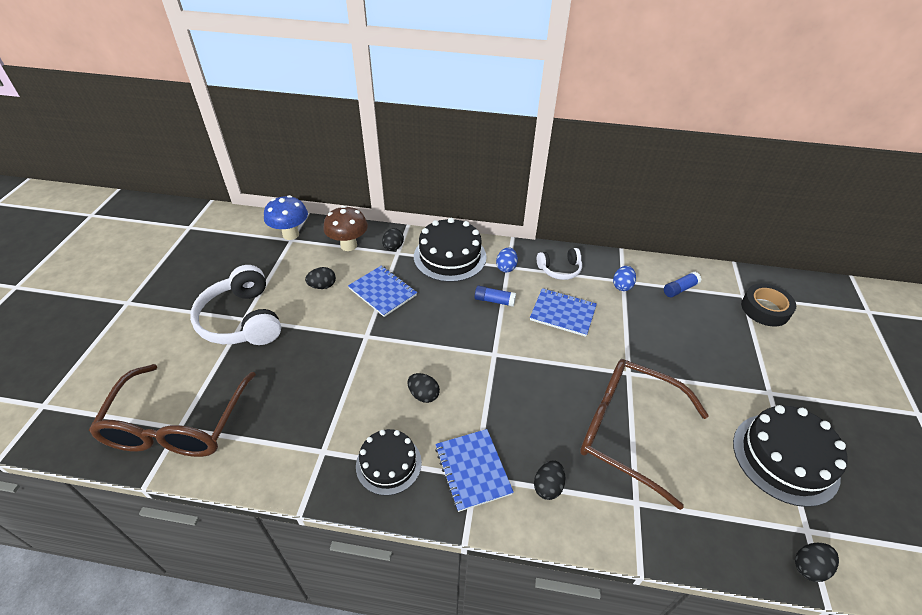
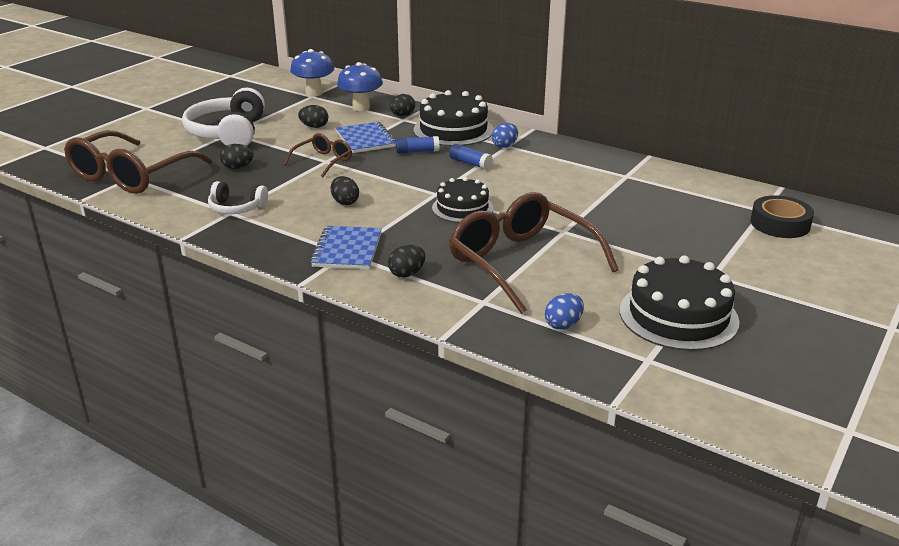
camera: 25 degrees right, 15 degrees down
(348, 245) = (361, 107): brown mushroom -> blue mushroom
(364, 337) = (323, 161): none -> brown glasses
(388, 464) = (278, 230): black cake -> black cake (462, 208)
(560, 269) = (562, 157): white headphones -> white headphones (236, 208)
(563, 313) = (533, 183): blue notebook -> none
(622, 286) = (621, 178): blue egg -> blue egg (563, 325)
(680, 289) = (688, 192): blue glue stick -> blue glue stick (417, 151)
(809, 567) = (622, 378): black egg -> black egg (237, 167)

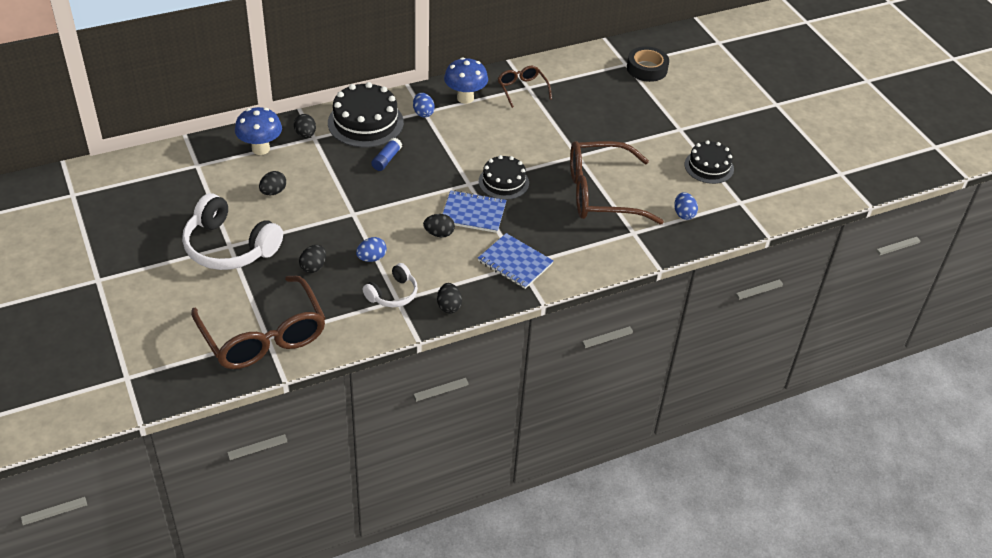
camera: 60 degrees left, 15 degrees up
(275, 185) = (371, 258): none -> blue egg
(314, 93) = (191, 161): blue mushroom -> blue mushroom (465, 98)
(323, 161) = (352, 215): brown glasses -> brown glasses (522, 89)
(366, 139) = (333, 175): blue notebook -> blue notebook (473, 213)
(407, 274) = (572, 249): black egg -> black egg (449, 306)
(470, 163) = (436, 144): blue glue stick -> none
(678, 315) = (709, 167): black cake -> black cake, size x0.64

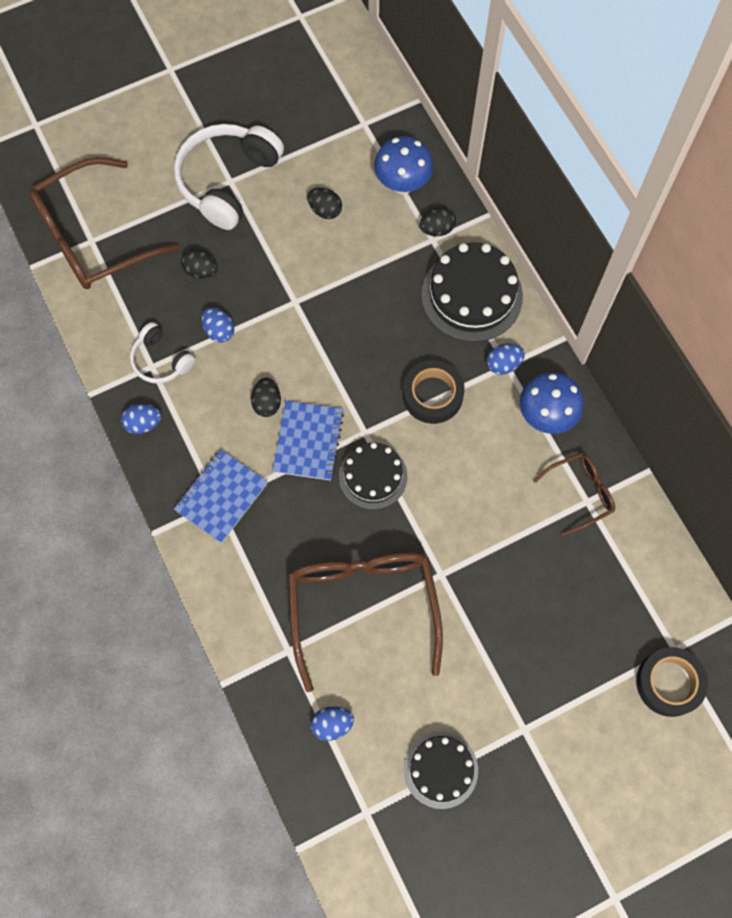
camera: 90 degrees right, 25 degrees up
(386, 159) = (401, 328): blue glue stick -> none
(443, 148) = (432, 395): none -> black tape
(449, 306) = (143, 423): black egg -> blue egg

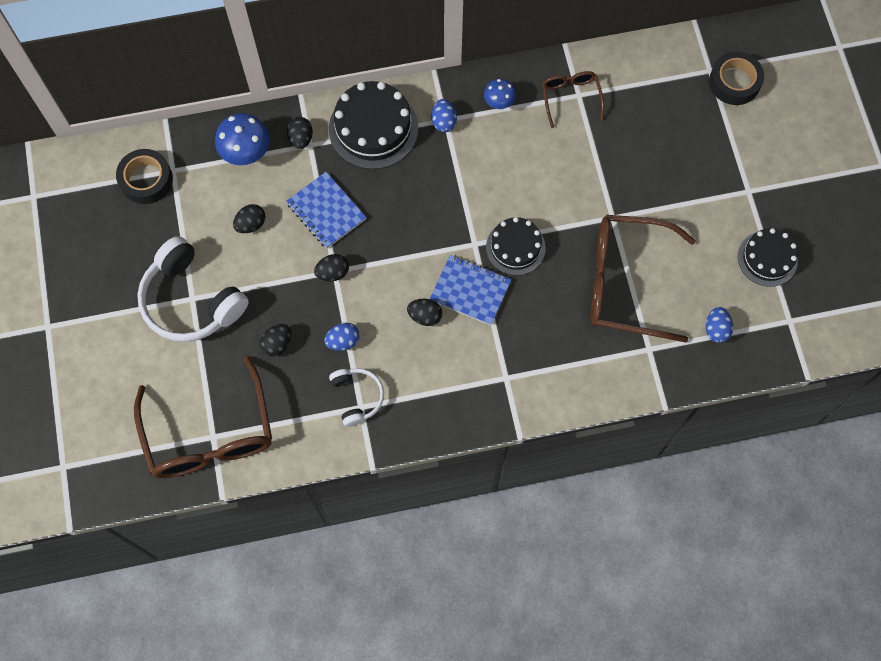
camera: 75 degrees left, 0 degrees up
(143, 423) = (415, 425): blue egg -> none
(161, 360) = (357, 397): white headphones -> white headphones turned 75 degrees counterclockwise
(221, 497) = (502, 373): blue notebook -> blue notebook (326, 211)
(292, 301) = (333, 273): none -> black egg
(432, 395) = (456, 183): black tape -> black tape (146, 180)
(546, 416) = (498, 103): blue mushroom -> blue mushroom, size x0.60

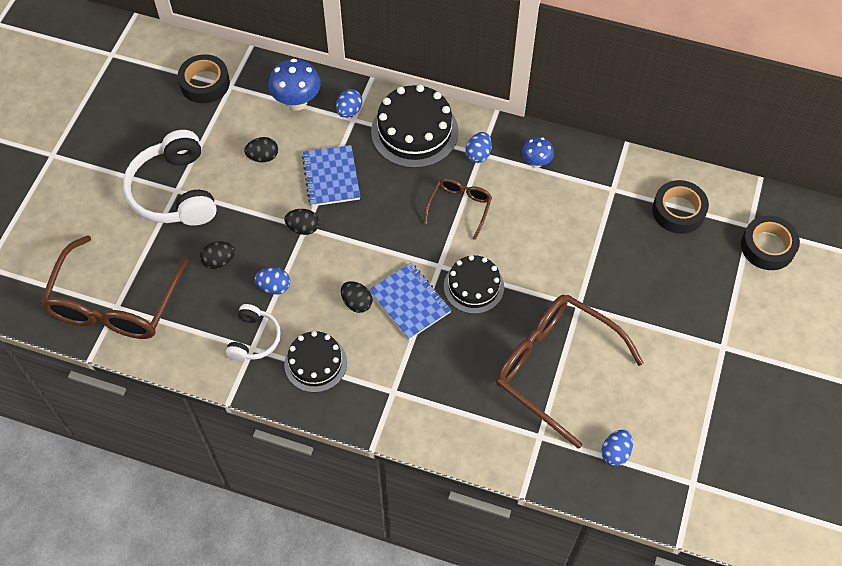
camera: 30 degrees right, 10 degrees down
(301, 138) = (349, 111): black egg -> blue egg
(570, 97) = (604, 188): brown glasses -> brown glasses (460, 207)
(644, 87) = (678, 211): none -> black tape
(767, 258) = (705, 415): black cake -> black cake (315, 363)

